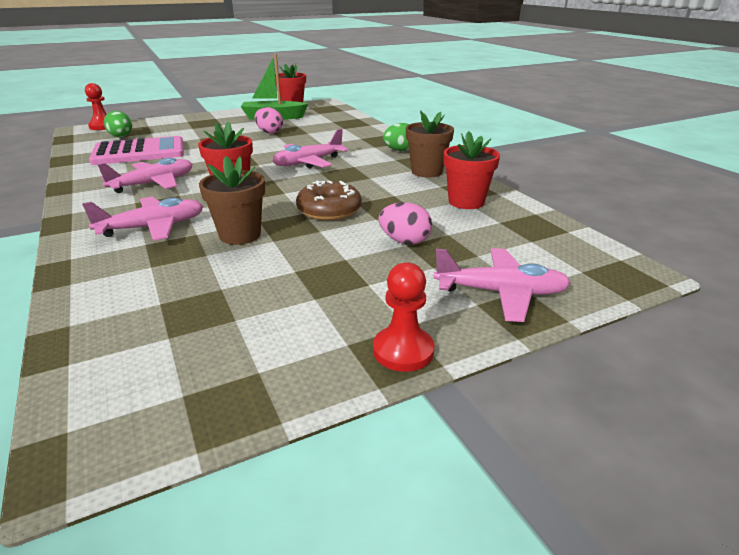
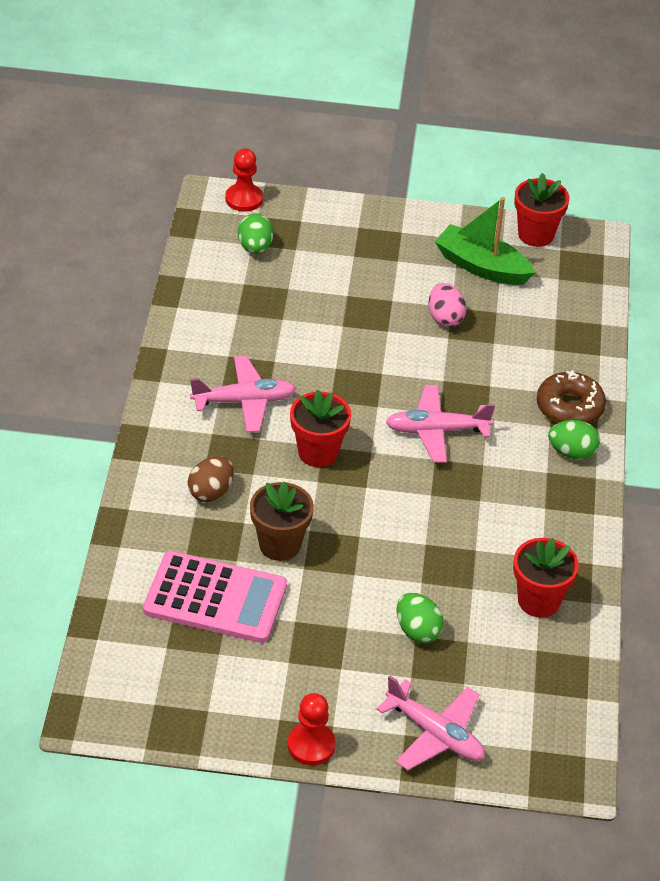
camera: 30 degrees right, 15 degrees up
(139, 152) = (259, 308): pink calculator -> pink calculator (215, 598)
(153, 227) = (211, 492): pink plane -> brown egg
(329, 210) = (387, 544): brown donut -> brown donut (569, 407)
(404, 241) = (417, 631): pink egg -> green egg
(427, 172) = (556, 520): brown flower pot -> none

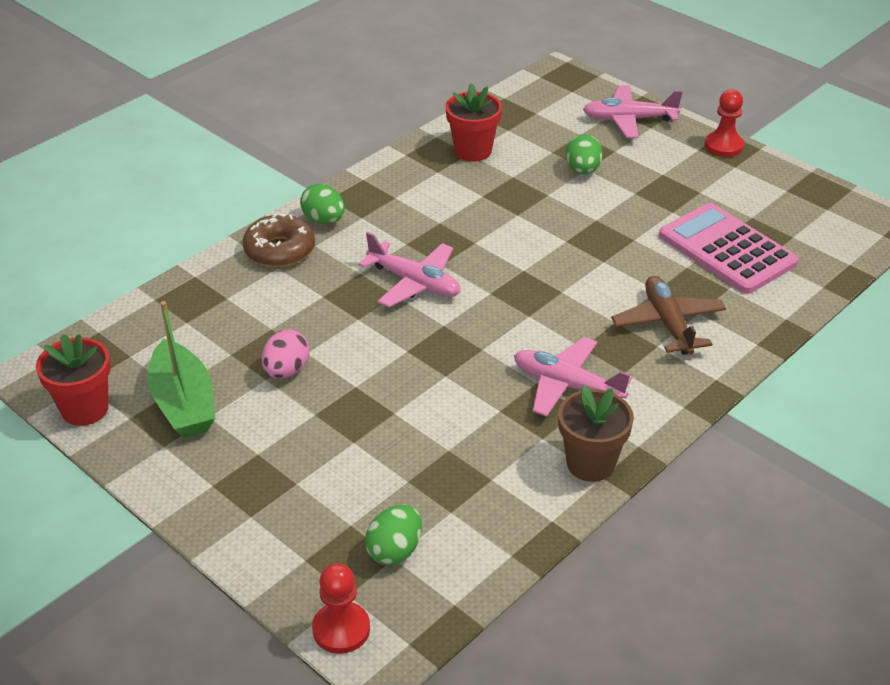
camera: 140 degrees left, 5 degrees down
(211, 492) = (667, 324): brown egg -> brown plane
(280, 544) = (639, 261): brown flower pot -> brown flower pot (590, 463)
(318, 452) = (539, 312): red flower pot -> none
(435, 733) = (629, 120): pink plane -> pink plane turned 75 degrees counterclockwise

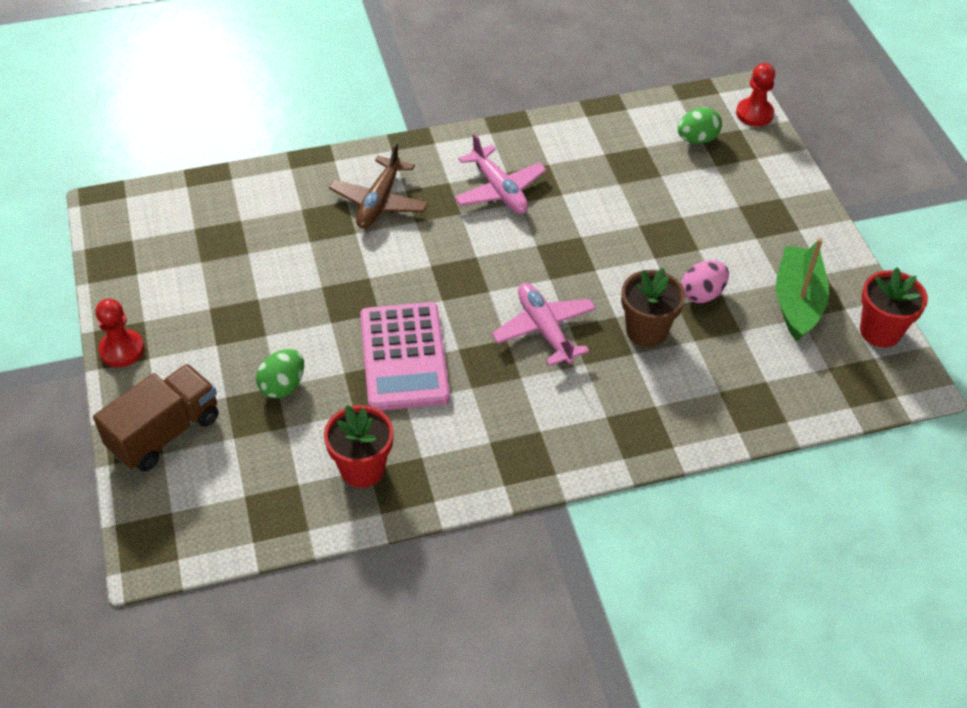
camera: 150 degrees left, 10 degrees up
(279, 250) = (643, 426): brown donut -> none
(324, 220) = (579, 444): green egg -> none
(590, 463) = (532, 135): brown flower pot -> brown flower pot (646, 331)
(629, 120) = (165, 432): pink plane -> brown truck
(727, 249) = (260, 241): pink calculator -> pink calculator (404, 357)

